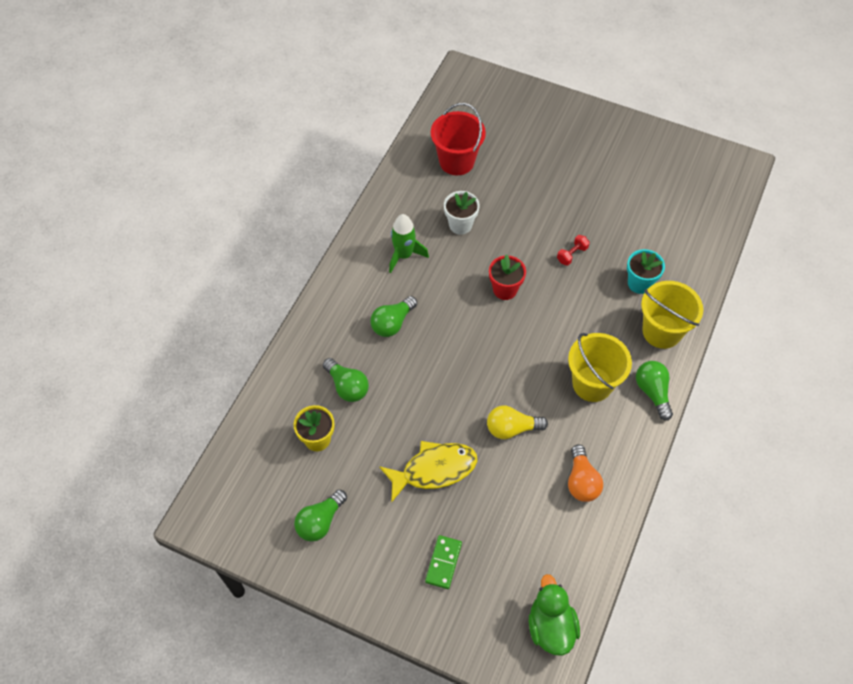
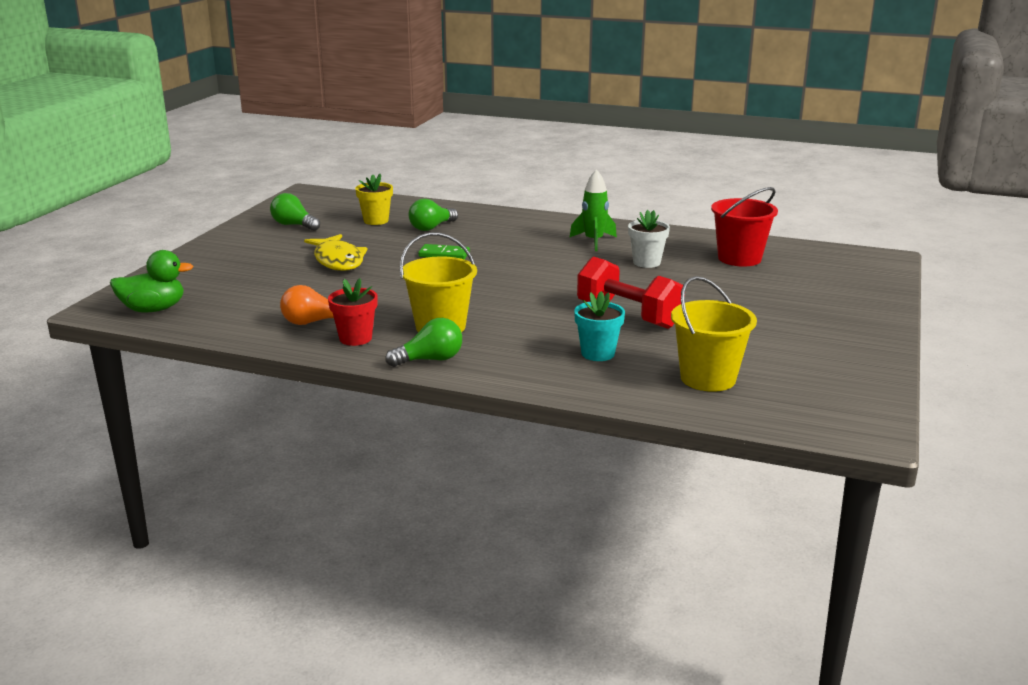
camera: 85 degrees right, 35 degrees down
(392, 323) = (507, 240): green light bulb -> none
(443, 562) = (239, 267): green domino -> green domino (444, 254)
(505, 289) = (563, 284): red flower pot -> red flower pot (355, 338)
(511, 428) = (382, 290): yellow light bulb -> none
(572, 254) = (628, 316): red dumbbell -> red dumbbell, size x2.38
(661, 331) = (523, 366): yellow bucket -> yellow bucket (708, 378)

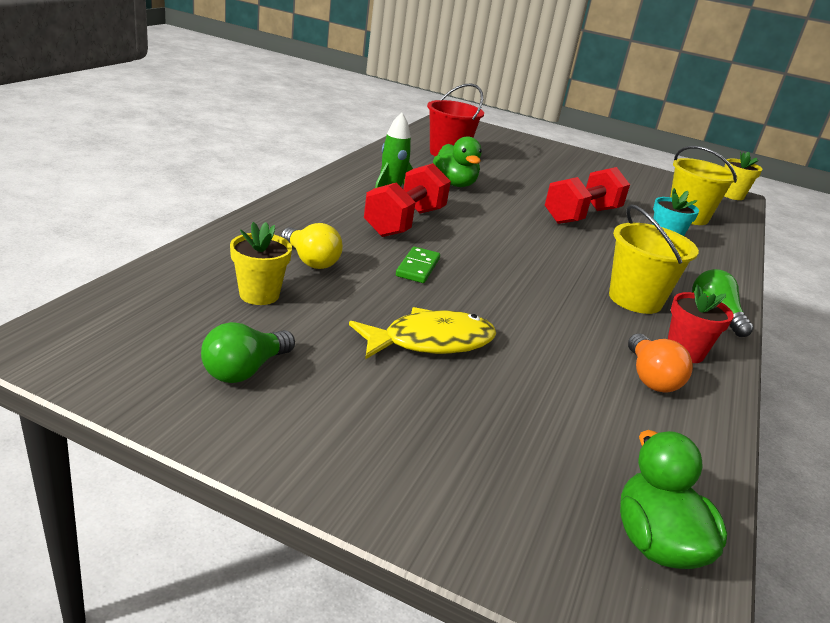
camera: 90 degrees left, 5 degrees up
(431, 227) = (310, 261): green light bulb -> yellow light bulb
(526, 248) = (405, 222): none -> red dumbbell
(646, 262) = (454, 184): white flower pot -> green duck
(861, 428) = (732, 195): none -> yellow flower pot

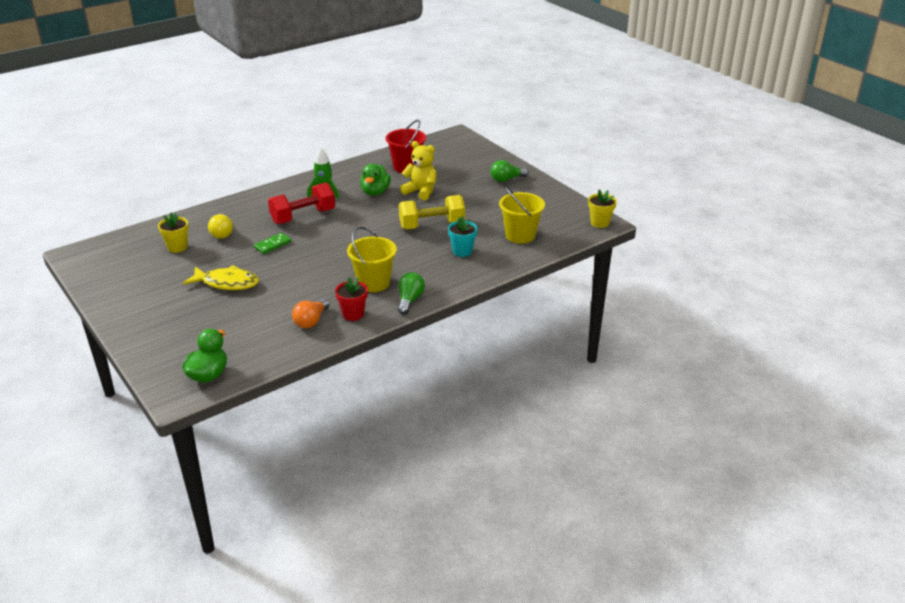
camera: 35 degrees right, 5 degrees up
(244, 370) = (135, 279): green light bulb -> green light bulb (506, 179)
(507, 179) = (421, 191): none -> yellow teddy bear
(581, 216) = (432, 225): red dumbbell -> yellow dumbbell

